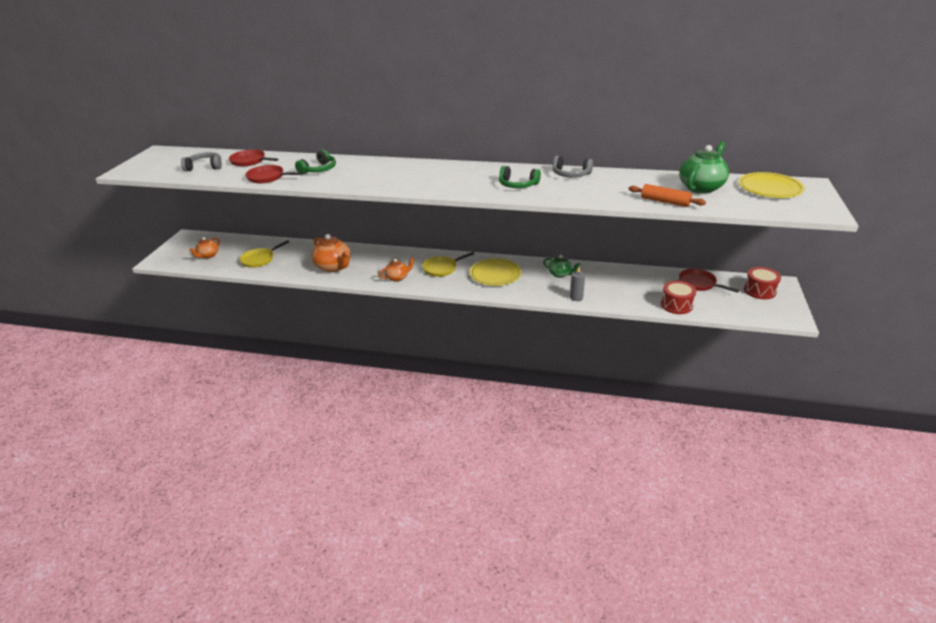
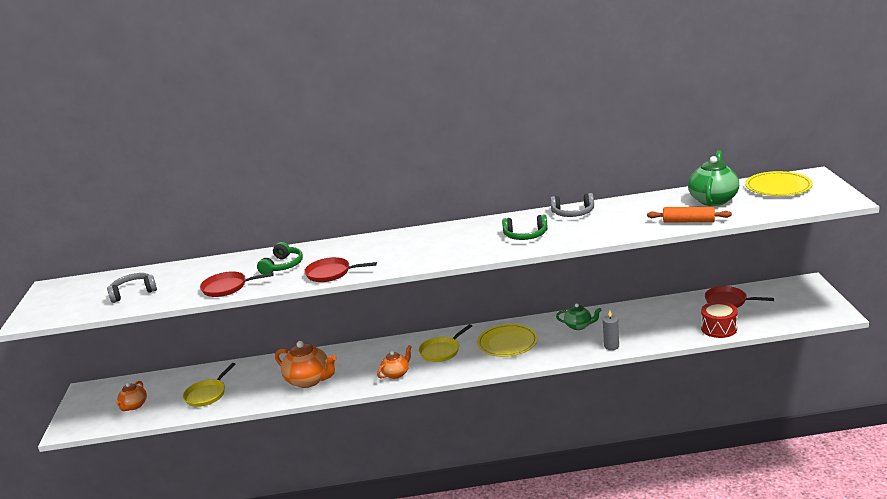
camera: 15 degrees left, 10 degrees down
(249, 161) = (186, 274): red pan -> red pan (331, 273)
(759, 290) = (791, 294): red drum -> none

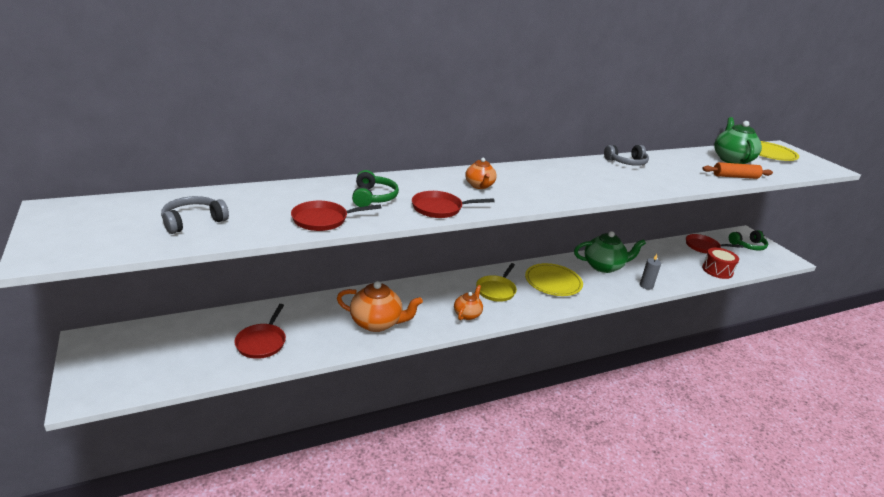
camera: 25 degrees left, 5 degrees up
(134, 406) = (169, 360): orange teapot -> orange teapot (479, 186)
(207, 394) = (262, 342): yellow pan -> red pan
(525, 235) = (606, 180): green headphones -> green headphones (748, 245)
(579, 326) = (604, 266): green teapot -> green teapot, size x1.70

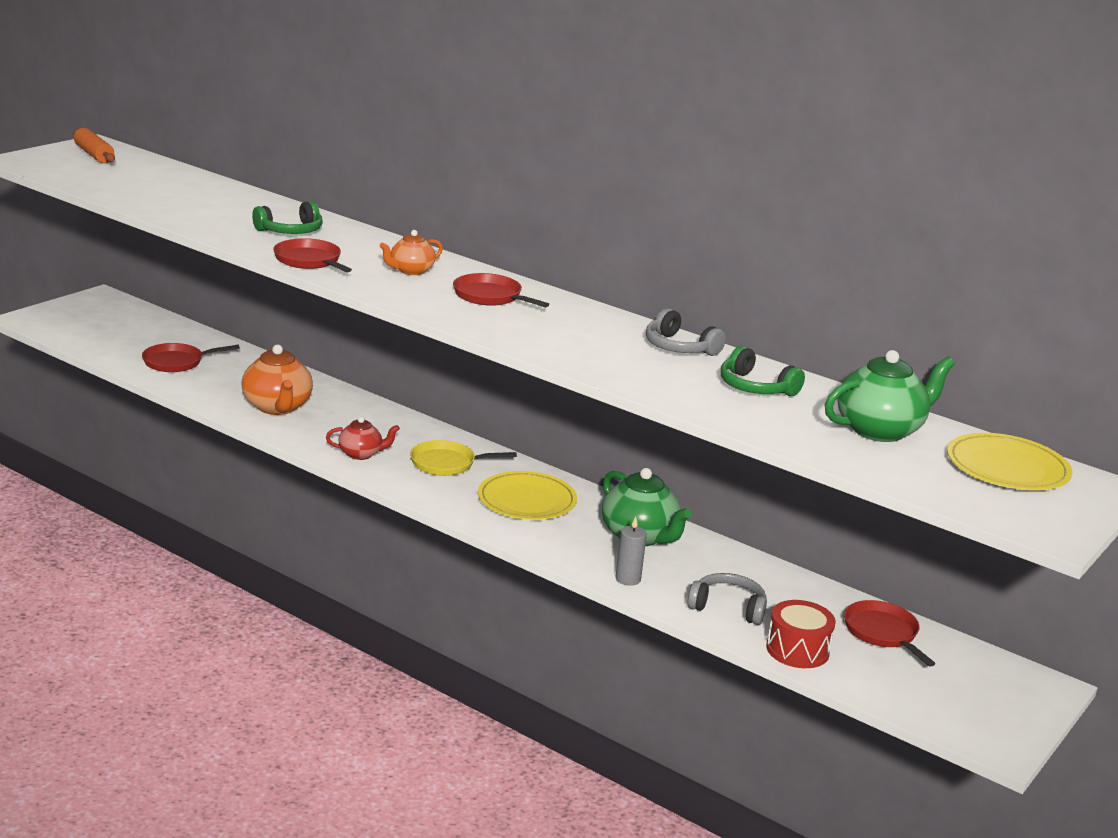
camera: 60 degrees right, 5 degrees down
(193, 221) = (134, 183): grey headphones -> grey headphones (728, 608)
(323, 220) = (204, 221): red pan -> red pan (490, 296)
(467, 314) = (361, 454): orange teapot -> red teapot
(735, 177) = (780, 431): orange rolling pin -> orange rolling pin (94, 154)
(748, 245) = (980, 687): green headphones -> green headphones (755, 387)

